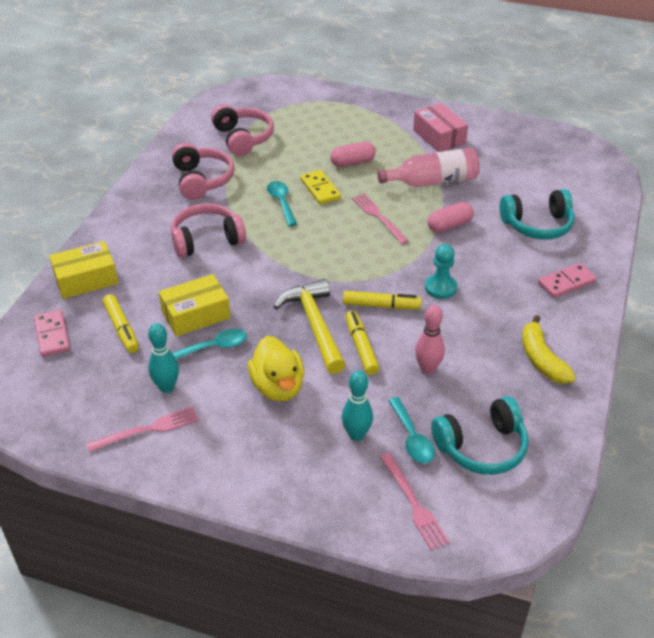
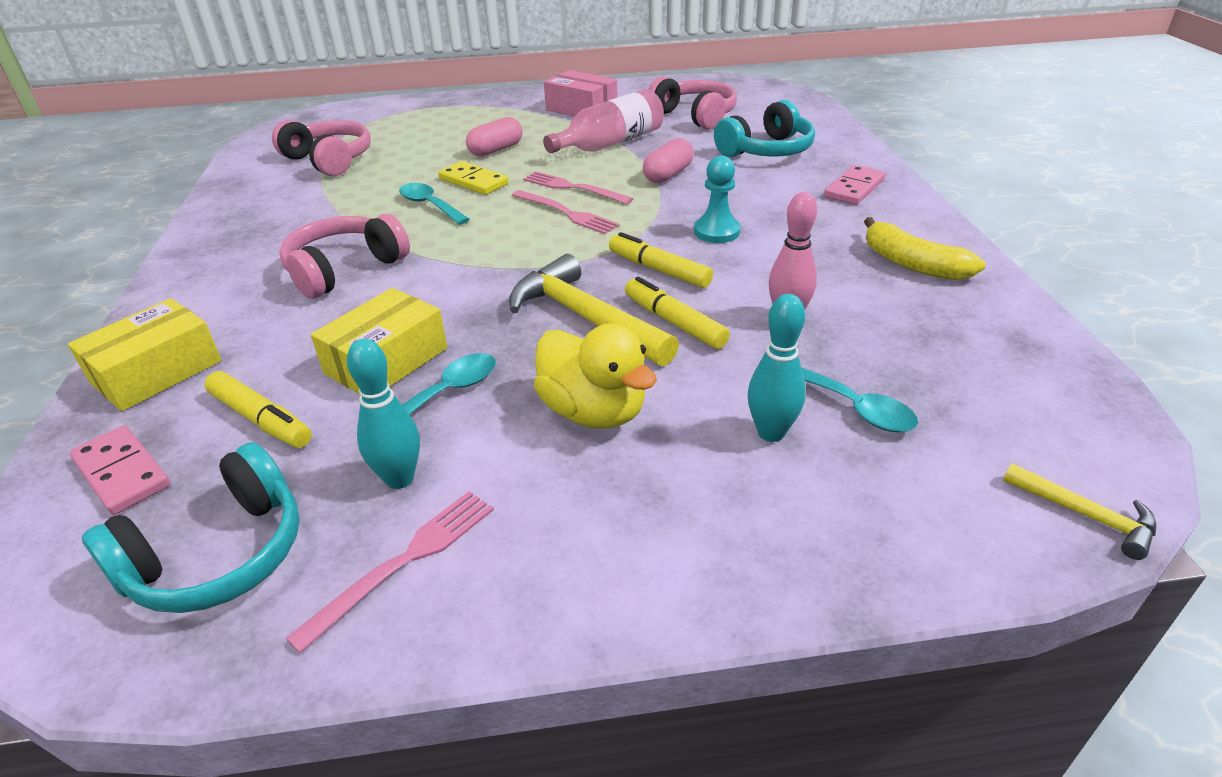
camera: 25 degrees left, 5 degrees down
(202, 180) = (295, 211): pink headphones -> pink headphones (695, 116)
(381, 305) = (659, 270): yellow marker -> yellow marker turned 120 degrees counterclockwise
(413, 503) = (947, 495): pink fork -> pink fork (566, 213)
(471, 542) = (1085, 515): none -> yellow hammer
(481, 447) = (954, 383): turquoise headphones -> turquoise headphones (218, 555)

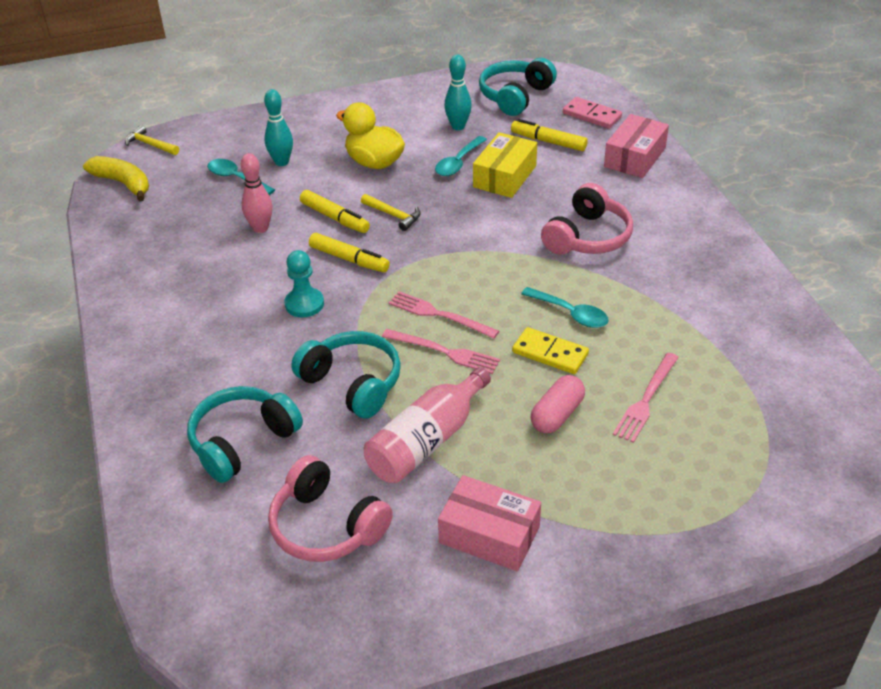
camera: 170 degrees right, 5 degrees up
(157, 372) = (634, 157): yellow box -> pink box
(329, 160) = (734, 376): pink headphones -> none
(404, 562) = (437, 102): pink fork -> pink fork (646, 399)
(586, 318) = (393, 215): yellow hammer -> yellow hammer, size x0.52
(668, 174) = (352, 383): pink capsule -> turquoise headphones
(854, 188) = (167, 377): pink domino -> none
(912, 264) = (157, 283): yellow banana -> yellow banana (123, 183)

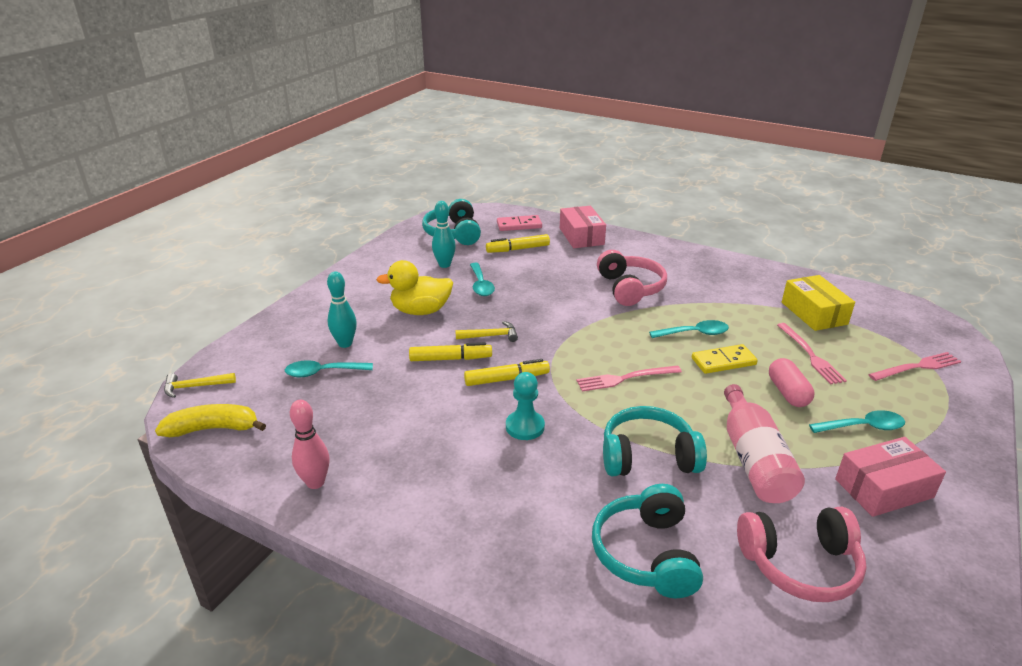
camera: 45 degrees left, 10 degrees down
(260, 228) = (402, 396): pink bowling pin -> pink bowling pin (315, 482)
(444, 352) = (667, 398): pink fork -> pink fork (917, 367)
(505, 176) = (524, 279): yellow box -> yellow box (814, 313)
(569, 485) = (863, 427): none -> turquoise spoon

